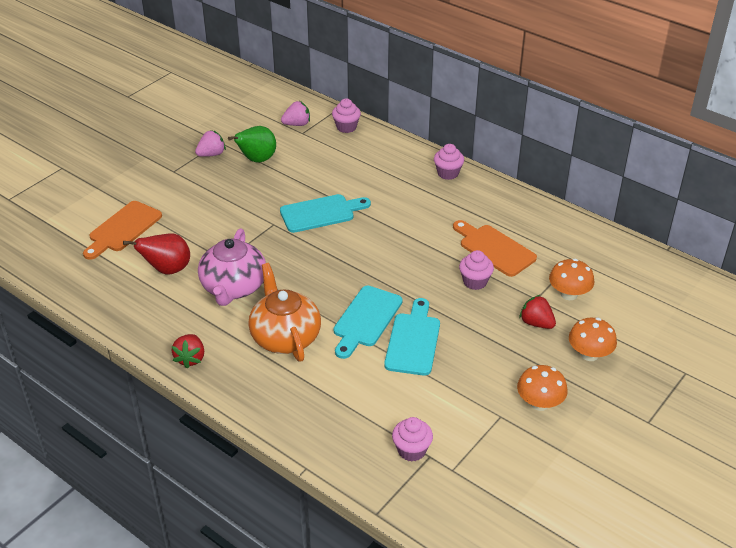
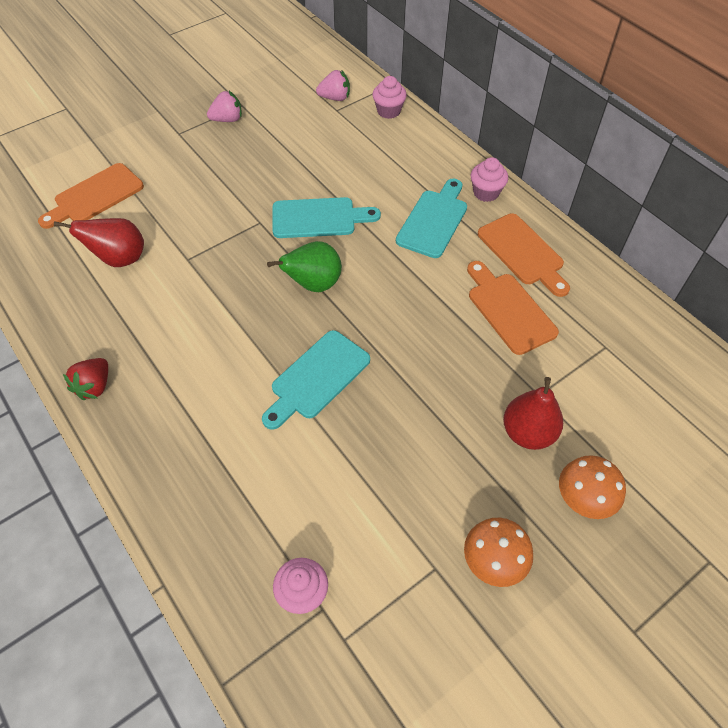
camera: 15 degrees right, 15 degrees up
(233, 287) = (182, 298): pink teapot -> none
(257, 160) = (273, 135): green pear -> green pear (313, 284)
(285, 337) = (213, 381): orange teapot -> none
(413, 341) = (363, 423): turquoise cutting board -> turquoise cutting board (434, 221)
(475, 282) = (469, 352): pink cupcake -> none
(491, 209) = (523, 252): none -> orange cutting board
(536, 323) = (528, 432): red strawberry -> red pear
(569, 294) = (583, 398): orange mushroom -> none

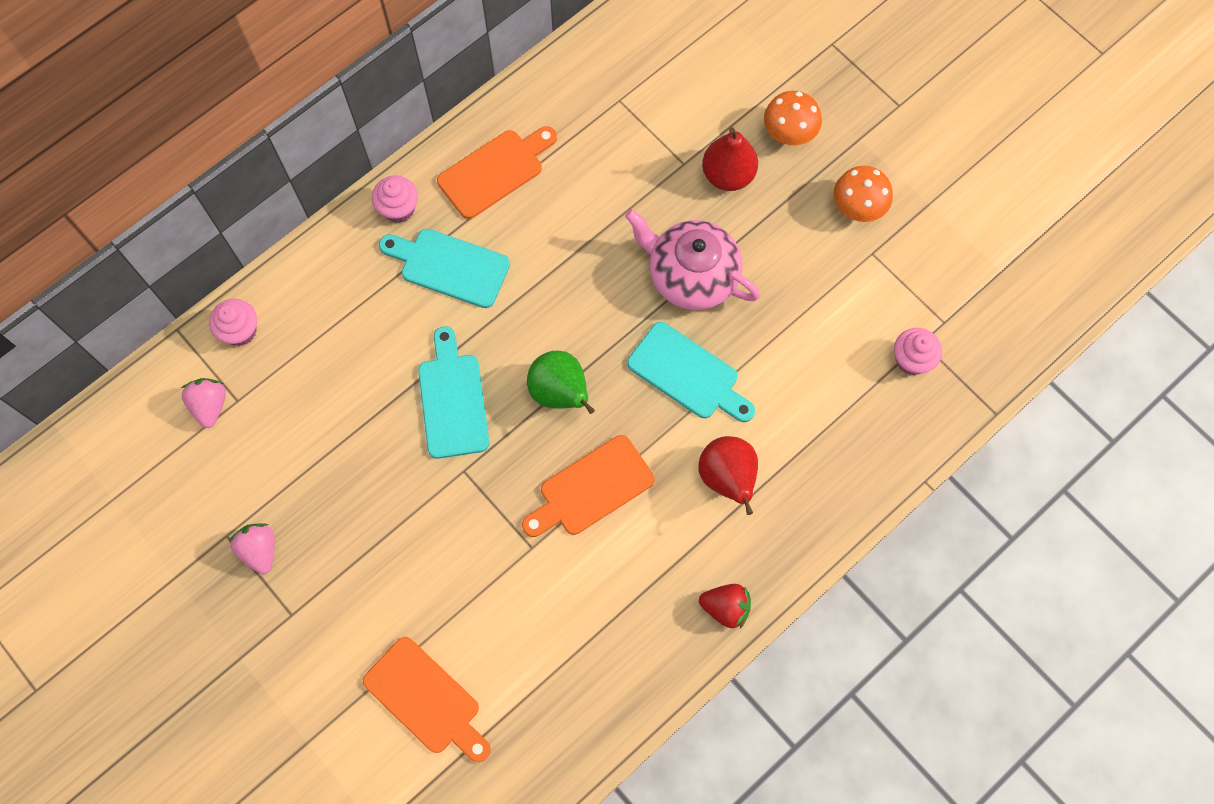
camera: 95 degrees left, 15 degrees up
(119, 259) = (537, 633): red pear -> red pear (727, 478)
(417, 390) = (691, 275): none -> pink teapot
(509, 309) = (579, 188): orange cutting board -> orange cutting board (591, 488)

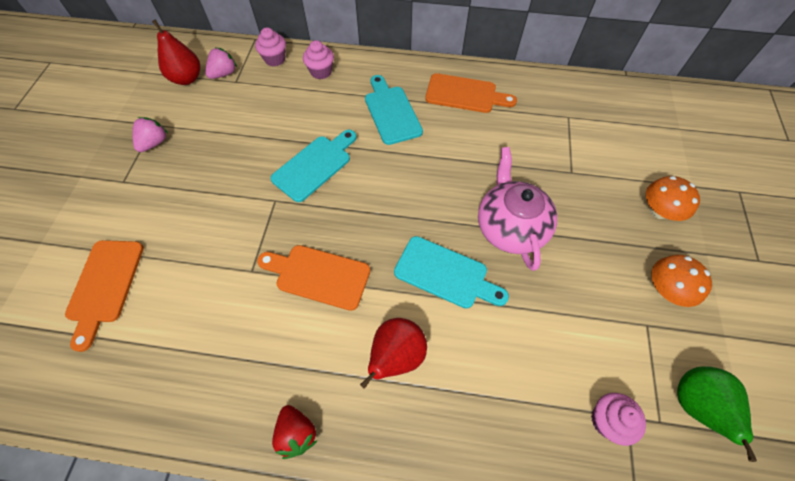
camera: 50 degrees right, 10 degrees down
(398, 209) = (401, 72): pink cupcake -> pink cupcake (321, 72)
(560, 393) = (367, 213): green pear -> green pear (695, 405)
(687, 374) = (445, 274): turquoise cutting board -> turquoise cutting board turned 60 degrees counterclockwise
(728, 175) = (593, 199): red pear -> red pear (187, 79)

